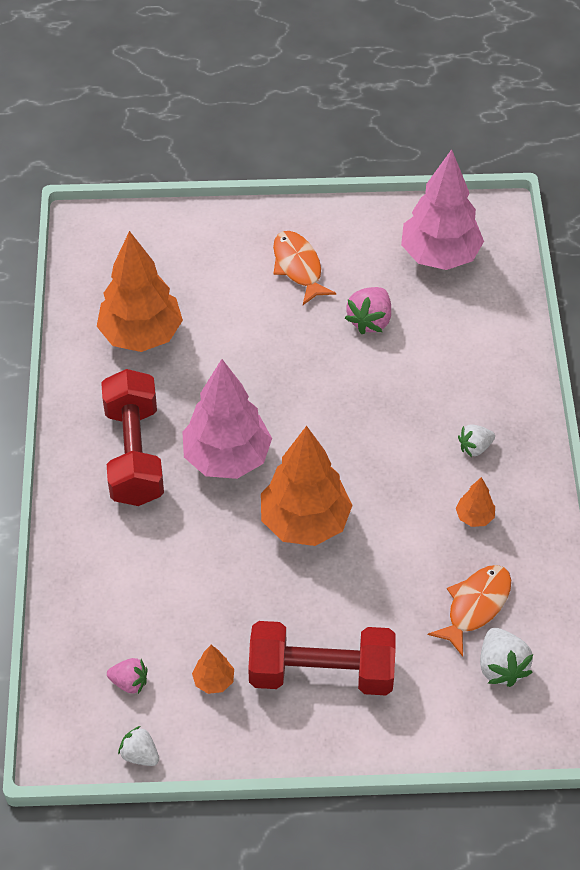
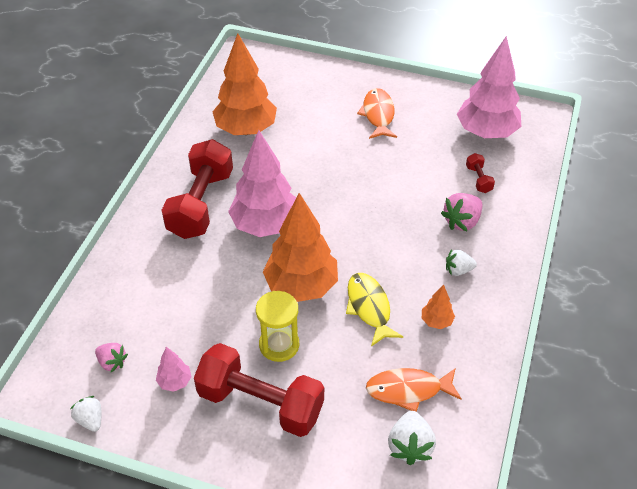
camera: 20 degrees right, 5 degrees down
(213, 681) = (175, 382): orange tree -> pink tree
(311, 600) = (279, 345): none -> yellow hourglass
(370, 320) = (415, 161): pink strawberry -> pink strawberry (462, 221)
(393, 524) = (369, 307): none -> yellow fish
(454, 323) = (478, 179): none -> red dumbbell
(475, 606) = (408, 390): orange fish -> orange fish turned 150 degrees counterclockwise

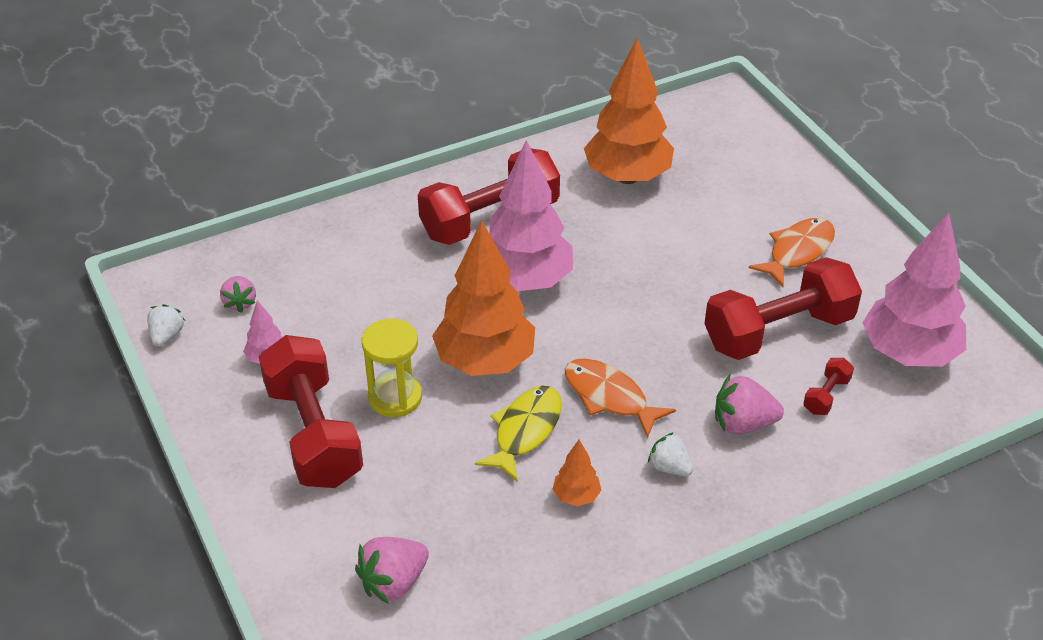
camera: 45 degrees right, 5 degrees down
(408, 390) = (460, 534): orange fish -> orange fish (609, 397)
(410, 446) = (393, 582): white strawberry -> pink strawberry
(419, 162) = (778, 331): none -> red dumbbell

